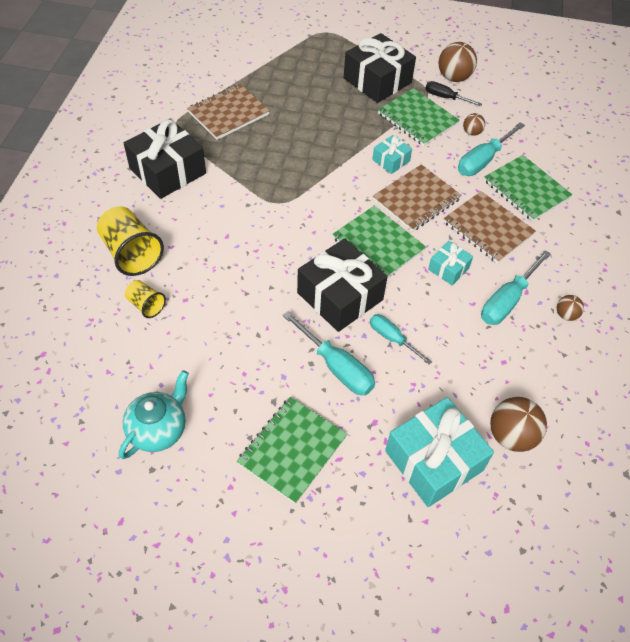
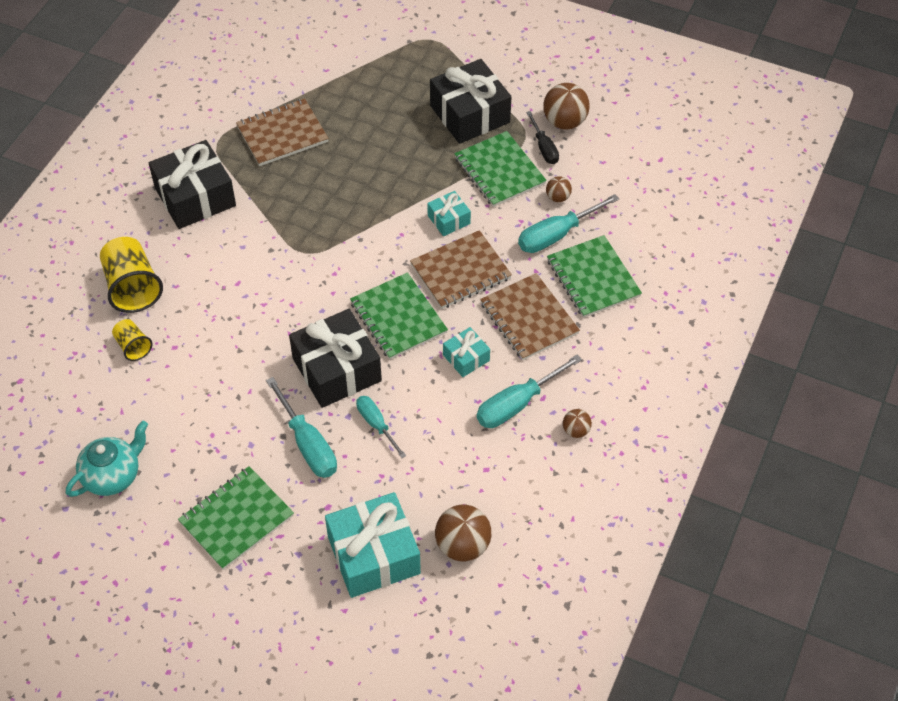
camera: 15 degrees right, 0 degrees up
(445, 98) = (544, 147): black screwdriver -> black screwdriver turned 150 degrees counterclockwise

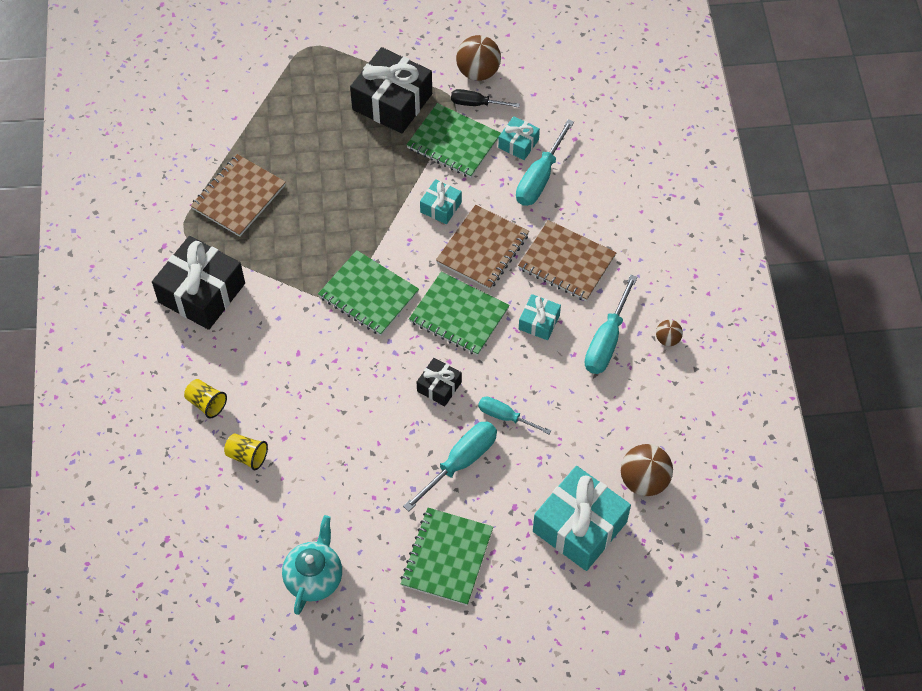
camera: 30 degrees left, 5 degrees up
(132, 287) = (206, 403): yellow cup -> yellow cup, size x0.55
(307, 444) = (460, 463): turquoise screwdriver -> turquoise screwdriver turned 75 degrees counterclockwise
(336, 370) = (439, 386): black gift -> black gift, size x0.50
(544, 147) = (476, 104): black screwdriver -> black screwdriver turned 150 degrees clockwise
(558, 197) = (518, 144): brown ball -> turquoise gift
(593, 278) = (595, 202): green notebook -> green notebook (368, 294)

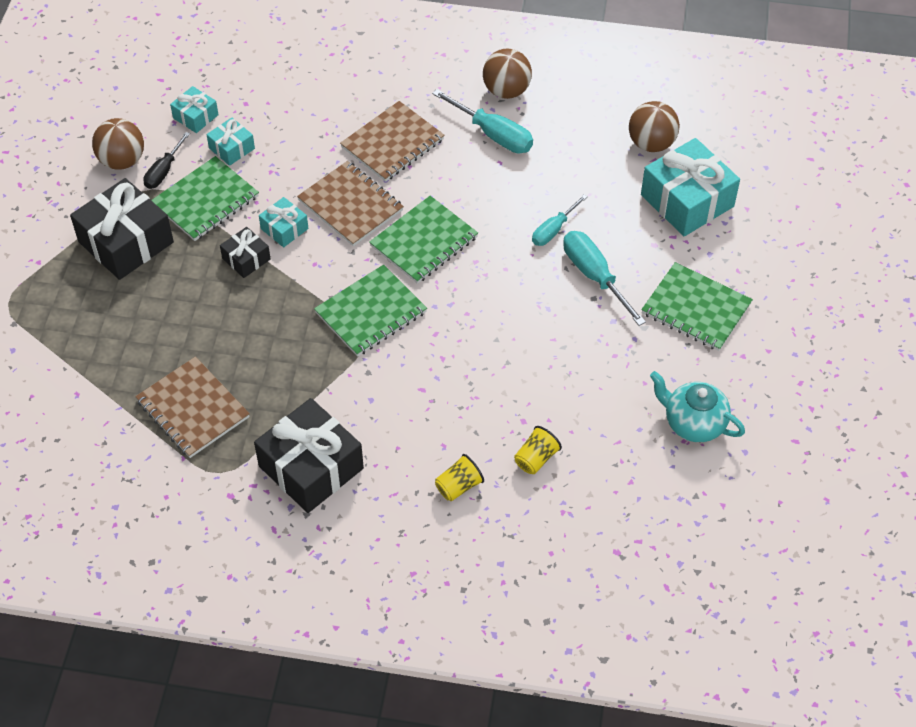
camera: 75 degrees left, 5 degrees down
(439, 386) = (503, 275): black gift -> black gift (246, 259)
(539, 322) = (454, 180): turquoise gift -> turquoise gift (195, 116)
(540, 177) = (282, 141): turquoise screwdriver -> none
(667, 339) = (506, 90): brown ball -> brown ball, size x1.85

